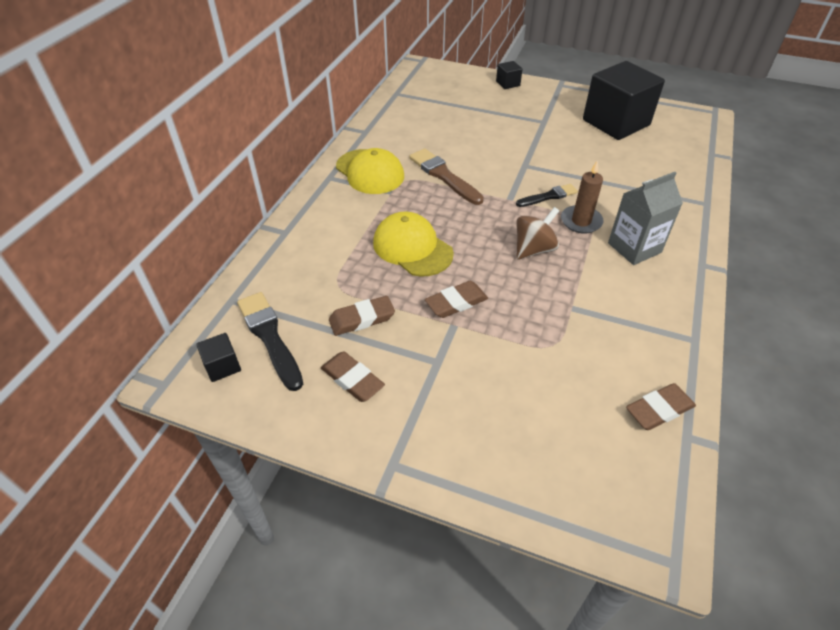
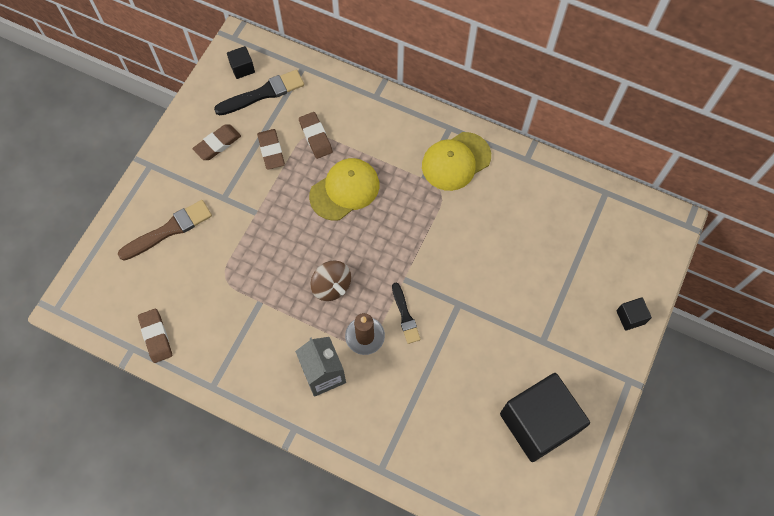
camera: 95 degrees right, 20 degrees up
(444, 176) = (445, 225): brown brush -> brown brush (169, 230)
(456, 302) = (278, 216): brown eraser -> brown eraser (315, 137)

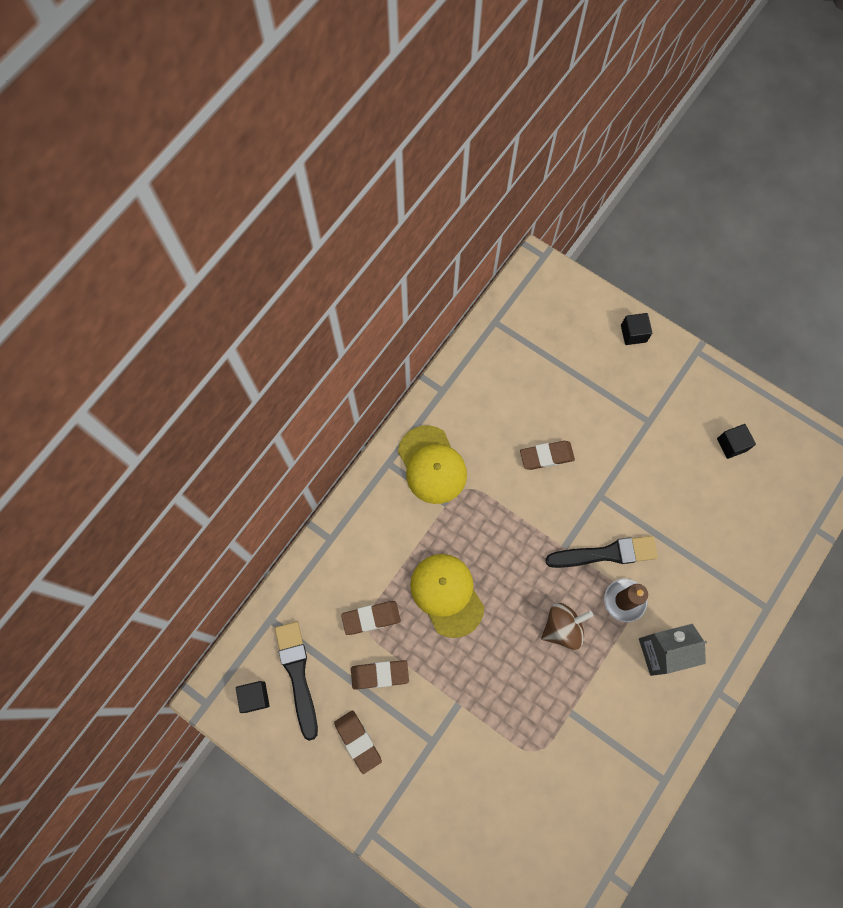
camera: 80 degrees left, 5 degrees up
(156, 336) = (598, 843): brown eraser -> brown eraser (546, 456)
(169, 230) = (464, 815): brown brush -> none
(405, 315) = (606, 553): black brush -> black brush, size x1.59
(538, 423) = (732, 444): black cube -> black cube, size x0.41

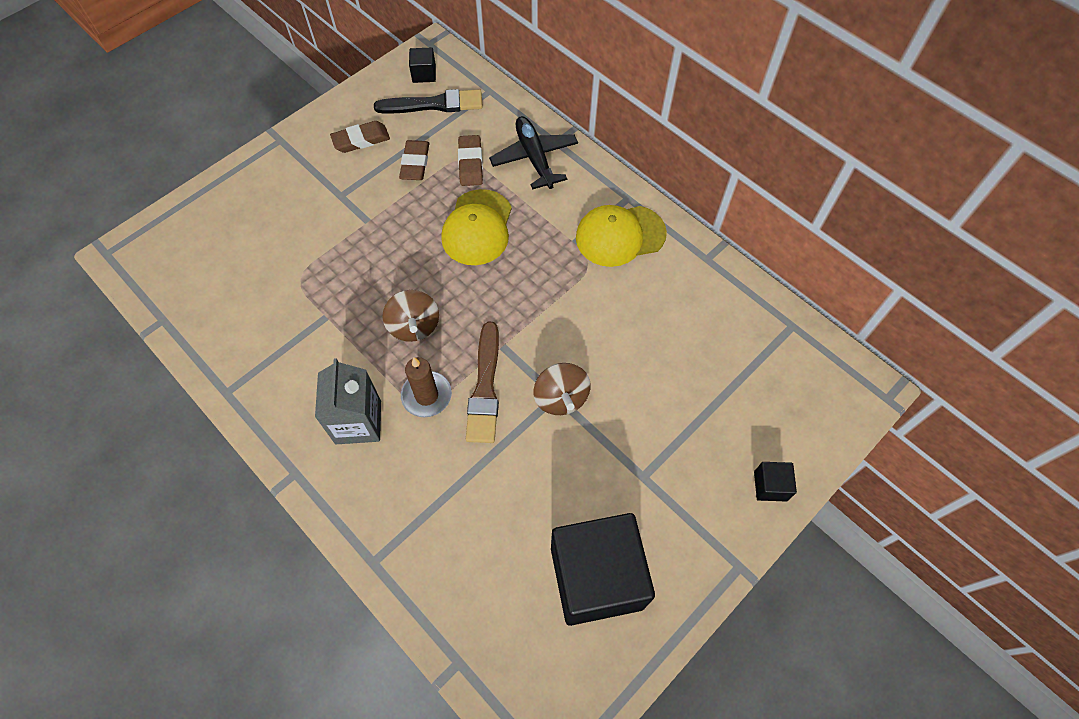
camera: 100 degrees right, 10 degrees down
(354, 557) = (534, 158): none -> black plane
(447, 594) = (477, 228): yellow cap -> yellow cap turned 120 degrees clockwise
(546, 456) = (613, 348): brown eraser -> none
(600, 491) = (561, 398): none -> brown spinning top
(606, 553) = (485, 388): black brush -> brown brush
(732, 444) = (596, 577): black cube -> black cube, size x2.44

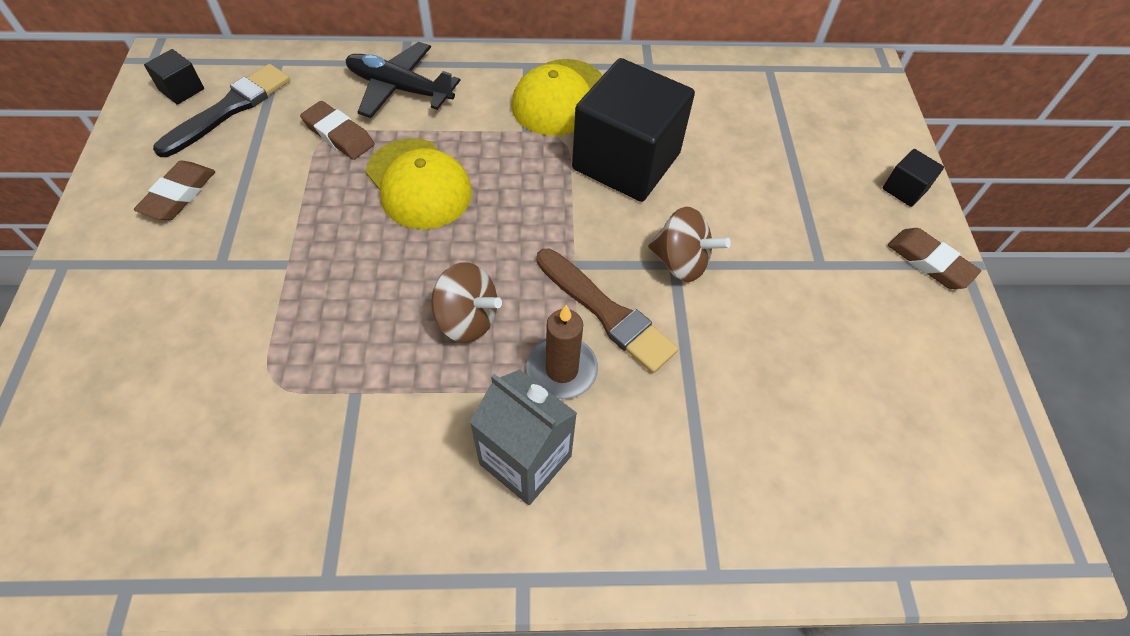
camera: 50 degrees left, 5 degrees down
(415, 163) = (275, 174): brown eraser -> brown eraser (929, 262)
(596, 577) = (896, 376): black cube -> black cube (626, 161)

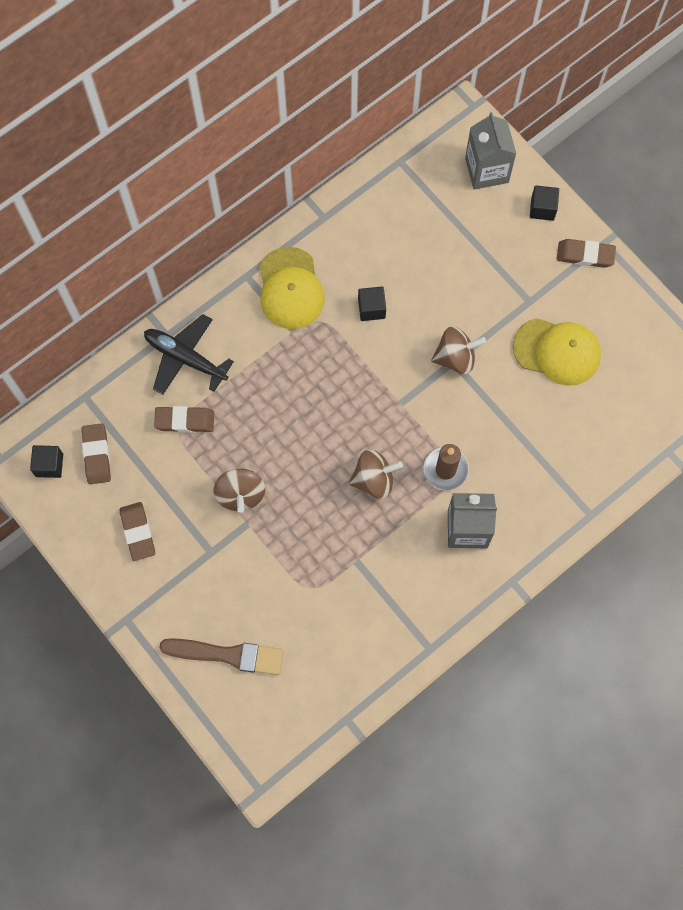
camera: 35 degrees left, 15 degrees up
(229, 109) = (97, 455): black brush -> brown eraser
(313, 232) = (240, 494): none -> brown spinning top
(399, 89) = (185, 358): black plane -> black plane turned 45 degrees clockwise
(418, 184) = (267, 418): yellow cap -> yellow cap (557, 351)
(606, 313) = (441, 420): brown brush -> brown brush (227, 655)
(626, 161) = (371, 308): black cube -> black cube, size x0.41
(861, 123) = (486, 170): none -> grey carton

